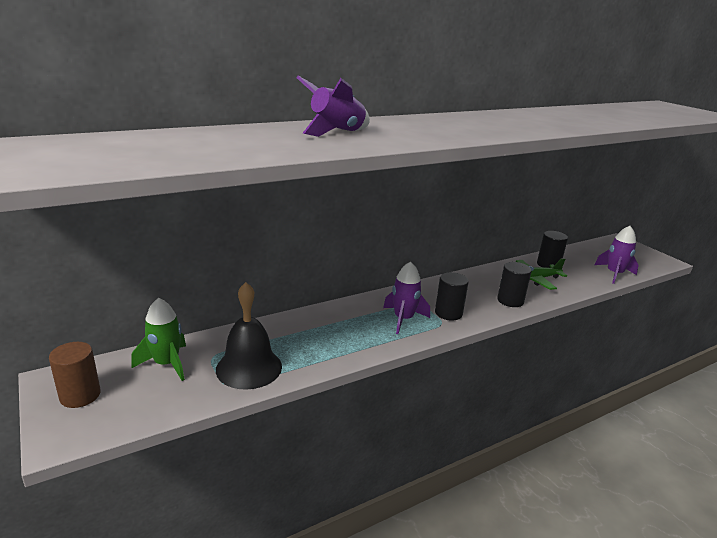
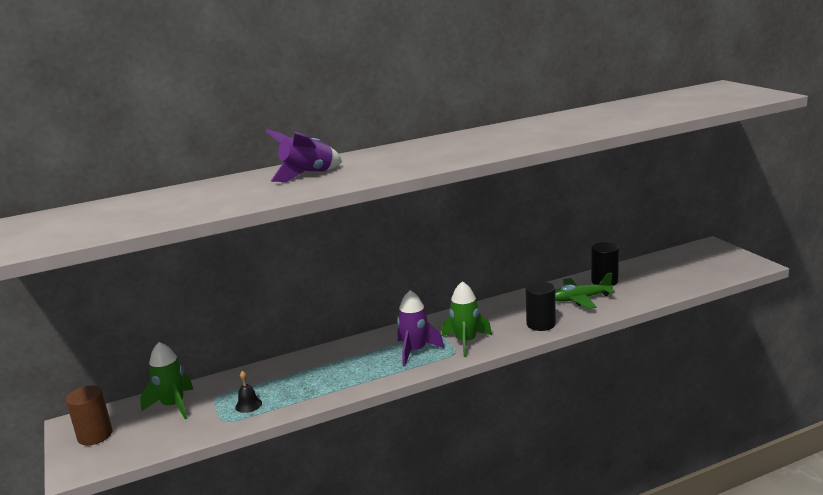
camera: 10 degrees right, 5 degrees down
(249, 368) = (248, 405): black bell -> black bell, size x0.42
(448, 313) = (466, 342): black cylinder -> green rocket
(614, 274) = (680, 285): purple rocket -> none

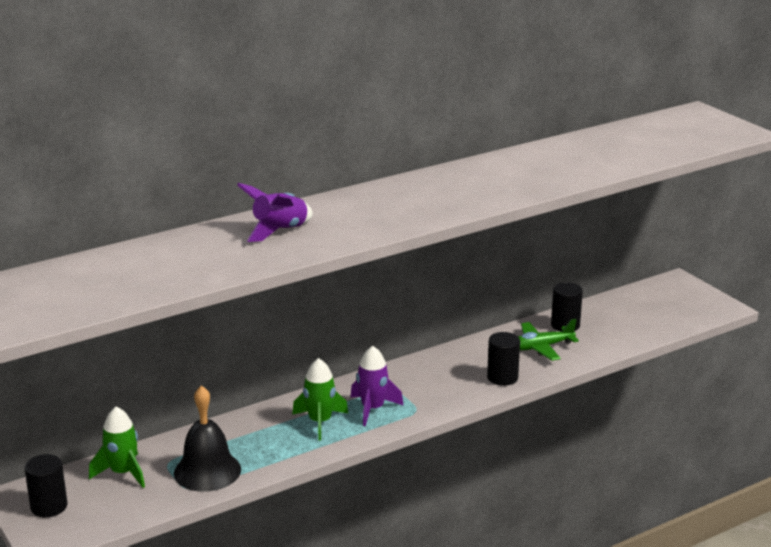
camera: 10 degrees left, 5 degrees up
(95, 435) = (49, 507): brown cylinder -> black cylinder
(248, 405) = (207, 471): black bell -> black bell, size x2.37
(466, 342) = (425, 398): green rocket -> green rocket (320, 422)

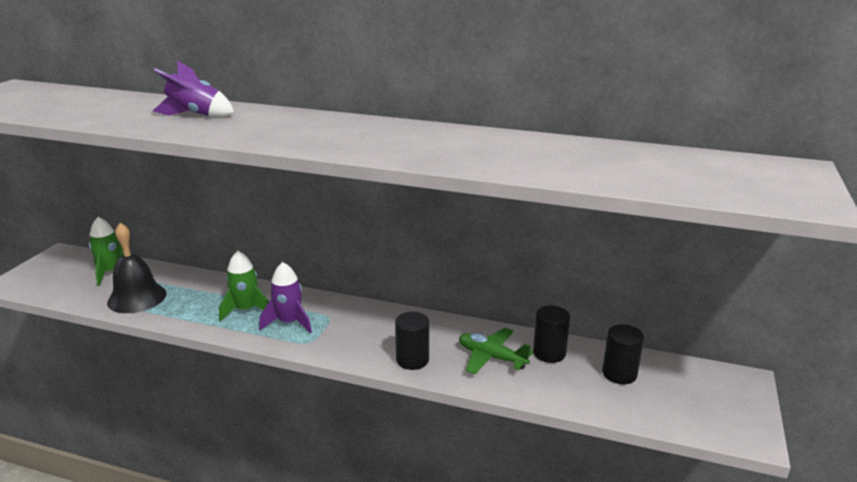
camera: 50 degrees right, 0 degrees up
(49, 507) = (52, 267): black cylinder -> black cylinder (619, 374)

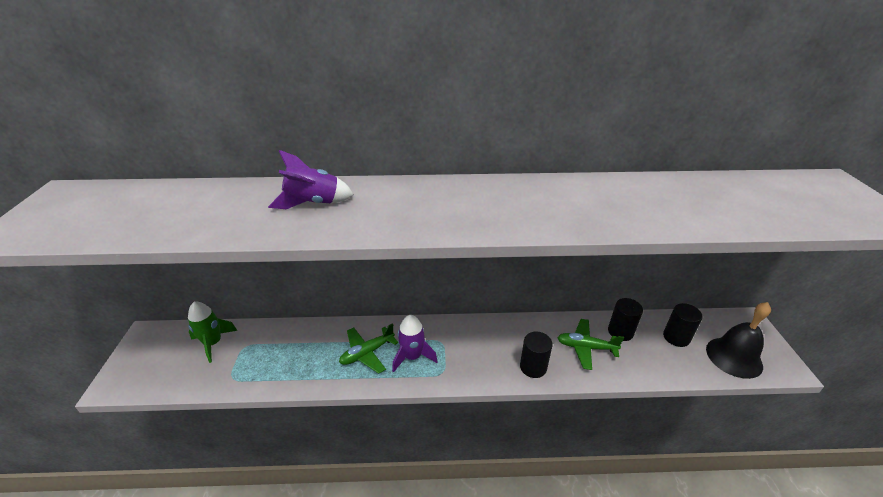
camera: 20 degrees left, 10 degrees up
(137, 298) = (258, 366): black bell -> black bell (734, 357)
(246, 310) = (367, 353): green rocket -> green plane

